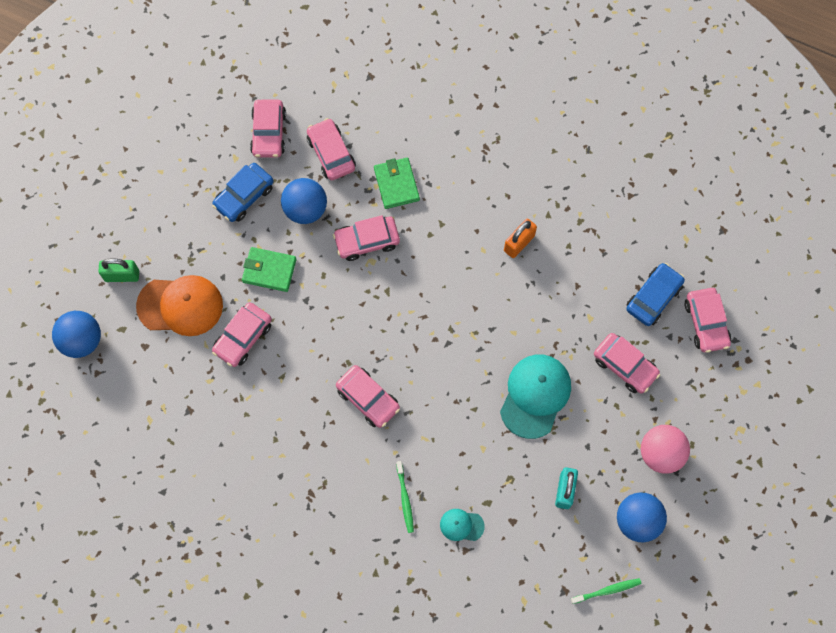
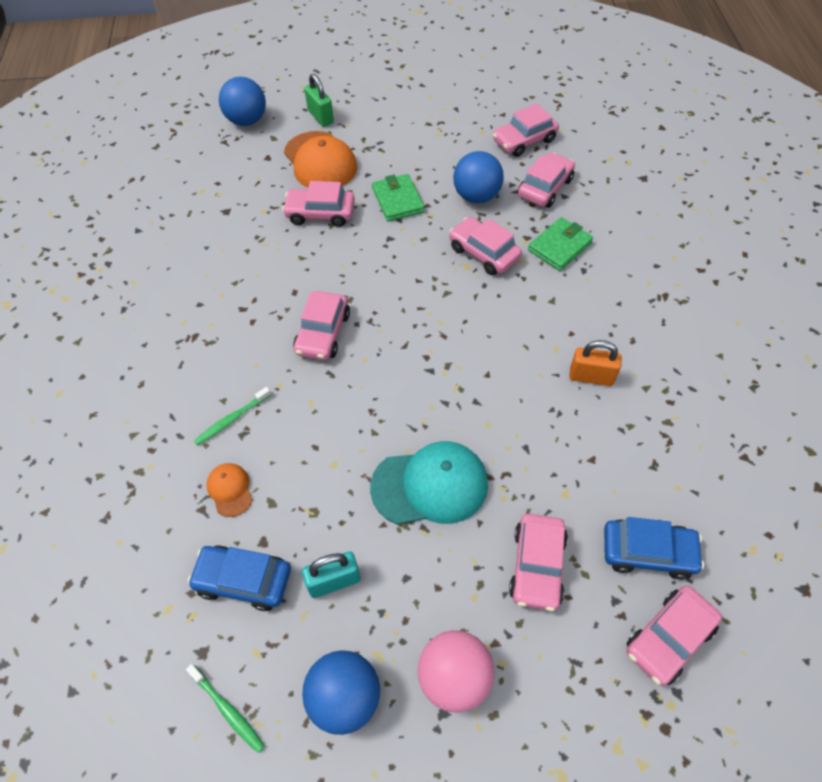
camera: 60 degrees right, 15 degrees down
(244, 196) = (452, 153): blue car -> blue car (243, 580)
(461, 525) = (230, 490): turquoise cap -> orange cap

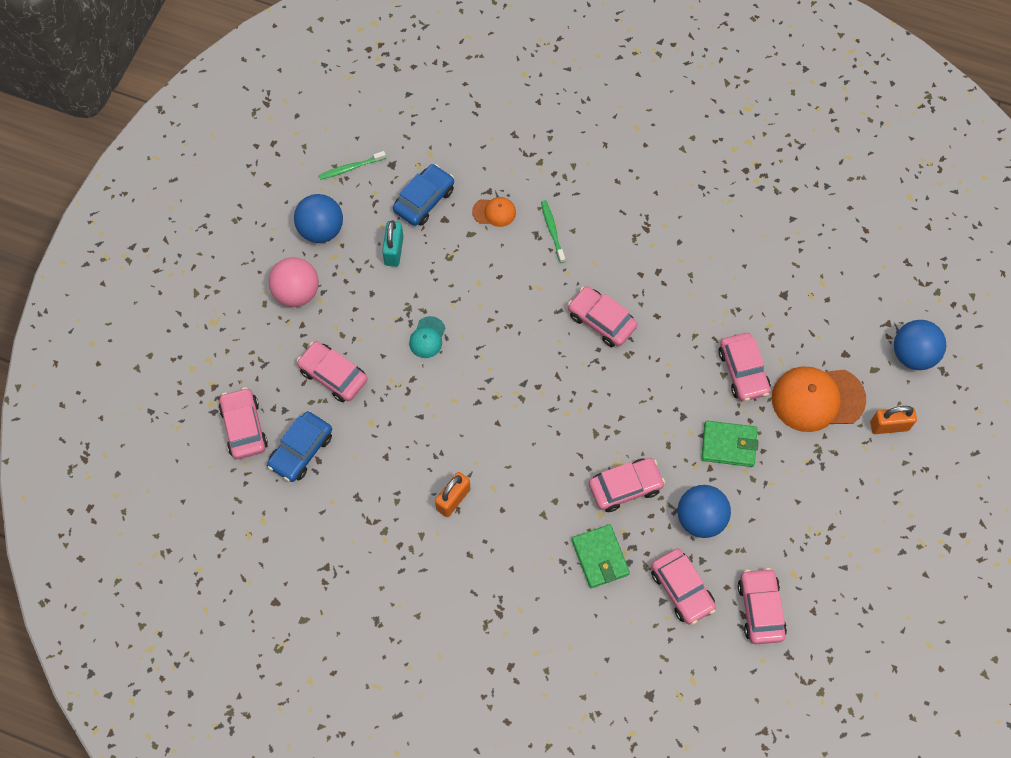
camera: 115 degrees right, 10 degrees up
(320, 117) = (889, 426): green padlock -> orange padlock
(320, 213) = (743, 371): pink car -> pink car turned 135 degrees clockwise
(430, 485) = (427, 337): turquoise cap -> turquoise cap, size x0.49

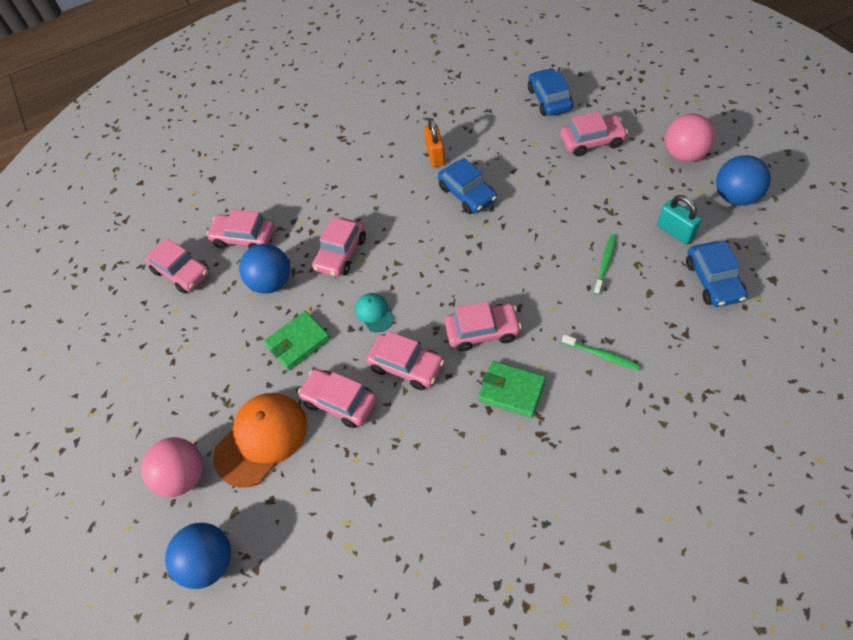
camera: 140 degrees right, 10 degrees down
(244, 427) = (594, 80): pink car -> pink car (406, 366)
(350, 168) = (790, 248): green toothbrush -> green toothbrush (605, 263)
(427, 337) = (574, 209): turquoise cap -> turquoise cap (374, 313)
(477, 435) = (467, 194): none -> blue car
(494, 212) = (658, 324): orange cap -> none
(600, 557) = (313, 207): green wallet -> green wallet (511, 390)
(889, 426) = (183, 476): orange padlock -> pink ball

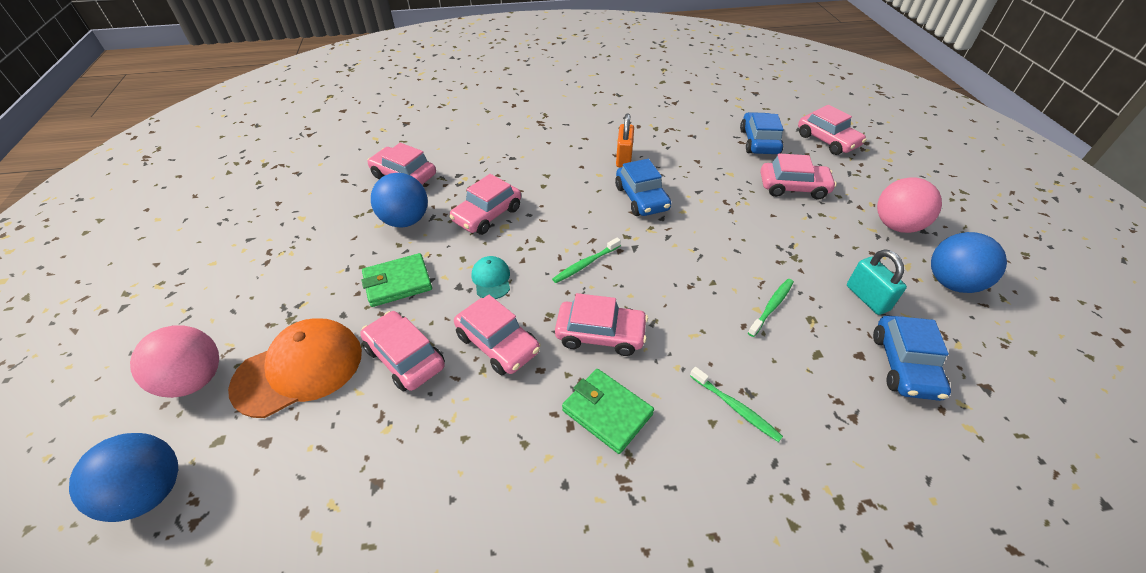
camera: 10 degrees right, 10 degrees down
(182, 272) = (329, 188): pink car -> pink car (827, 140)
(445, 274) = (585, 264): none -> green toothbrush

